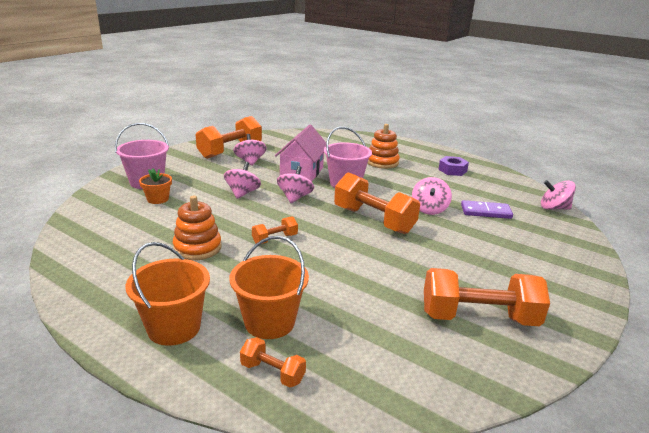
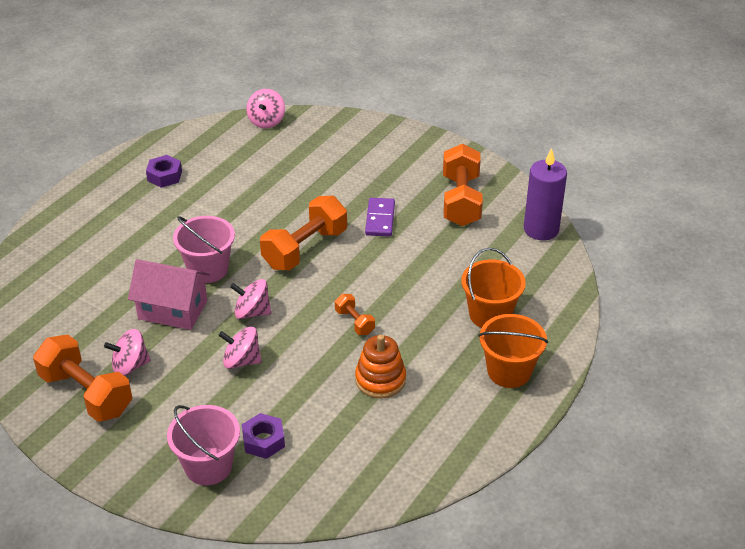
camera: 90 degrees left, 15 degrees up
(158, 199) = (263, 441): orange flower pot -> purple nut
(272, 373) = (545, 308): orange dumbbell -> none
(382, 162) = (137, 234): orange stacking toy -> none
(429, 209) = (275, 206): pink spinning top -> none
(439, 389) = (541, 229): none -> purple candle
(485, 212) = (278, 168): purple domino -> purple domino (380, 219)

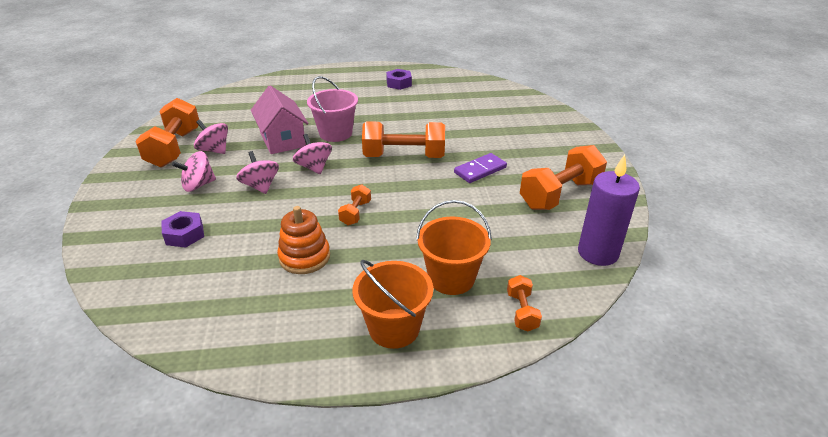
camera: 50 degrees right, 5 degrees down
(208, 466) = (139, 223): pink bucket -> none
(266, 121) = (501, 88): pink spinning top -> pink spinning top (198, 185)
(556, 302) = (522, 311): none -> orange dumbbell

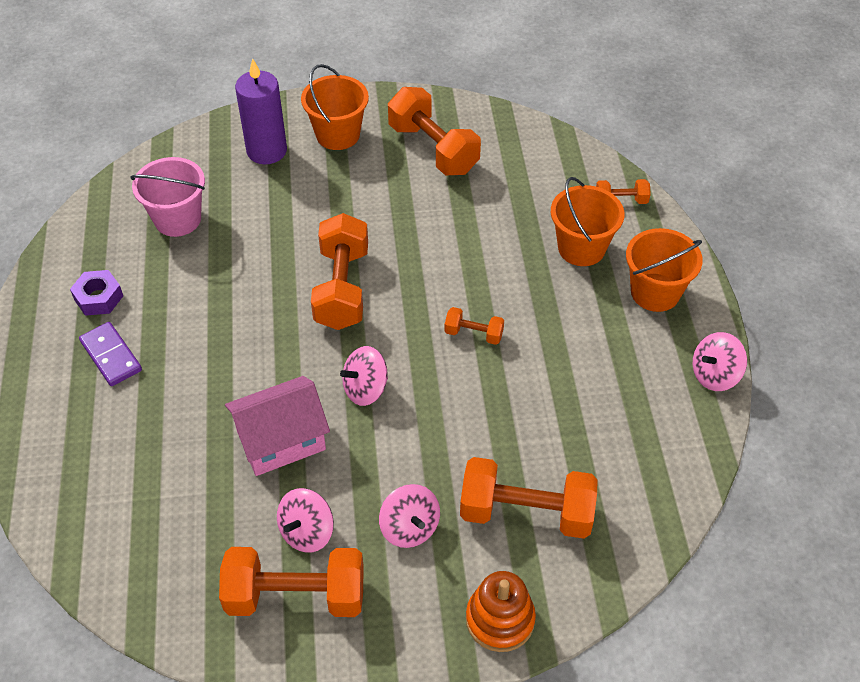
camera: 90 degrees left, 15 degrees up
(184, 234) = (526, 513): purple nut -> orange dumbbell
(260, 186) = (413, 447): pink spinning top -> pink spinning top (714, 375)
(304, 257) = (560, 376): orange stacking toy -> orange stacking toy (500, 619)
(335, 133) = (267, 372): pink bucket -> pink bucket (177, 219)
(480, 170) = (379, 213): purple domino -> purple domino (111, 356)
(560, 151) = (338, 135): none -> orange bucket
(598, 253) = (533, 137): purple candle -> purple candle (267, 151)

